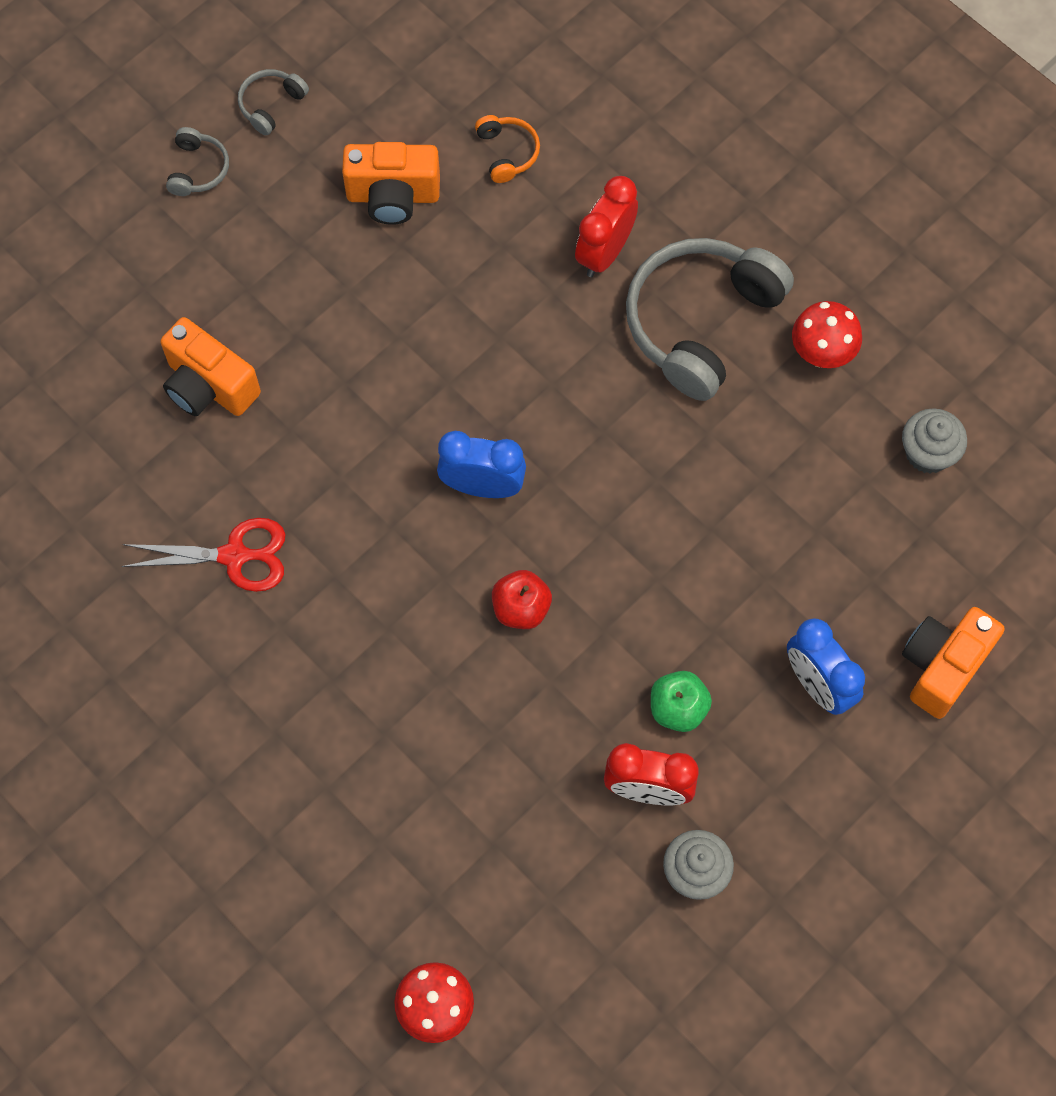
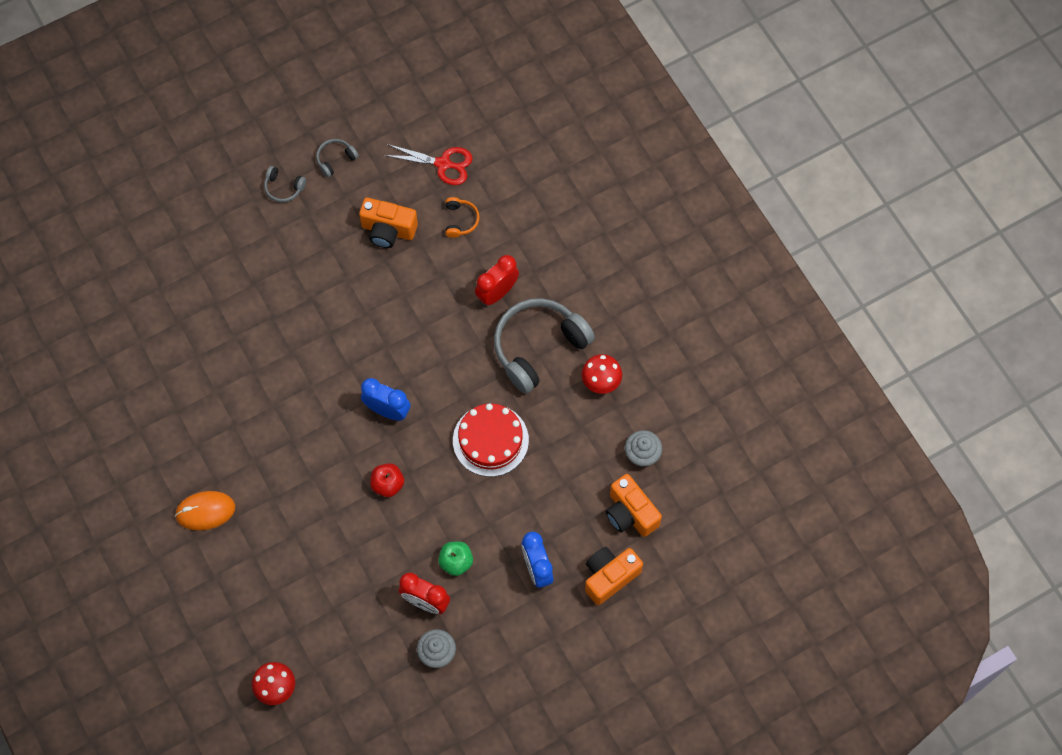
camera: 15 degrees right, 0 degrees up
(198, 169) = (284, 188): grey headphones -> grey headphones turned 90 degrees clockwise
(209, 386) = (254, 315): orange camera -> orange camera (630, 513)
(220, 734) = (205, 511): none -> orange mouse
(234, 556) = (240, 415): red scissors -> red scissors (443, 164)
(670, 492) = (490, 440): none -> red cake

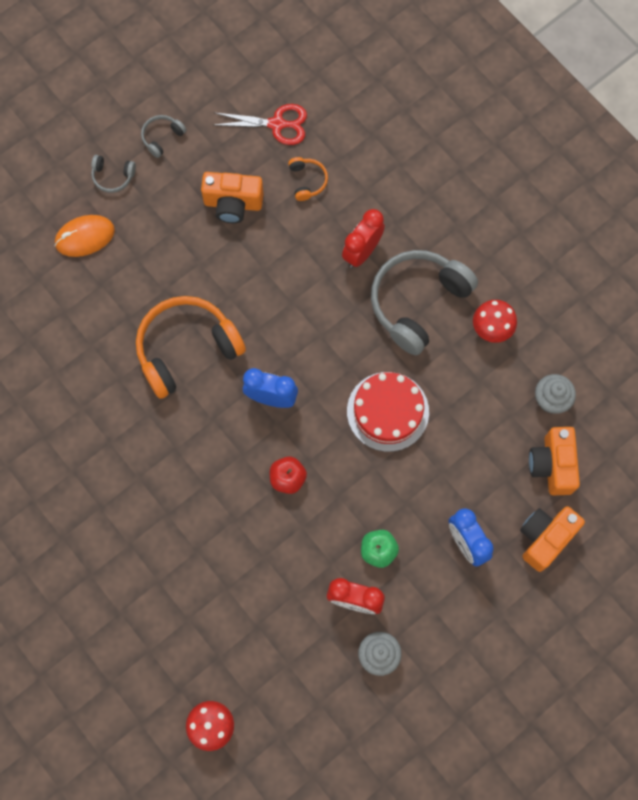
camera: 10 degrees left, 5 degrees up
(205, 511) = (96, 542): orange mouse -> orange mouse (85, 237)
(320, 354) = (186, 349): none -> orange headphones
(630, 513) = (552, 465): orange camera -> orange camera turned 45 degrees clockwise

